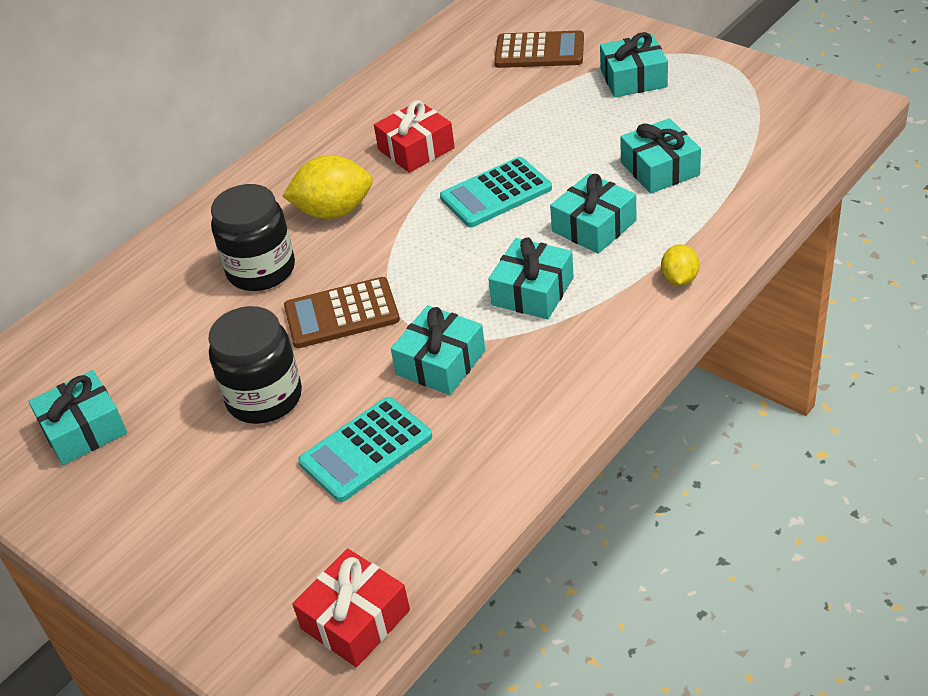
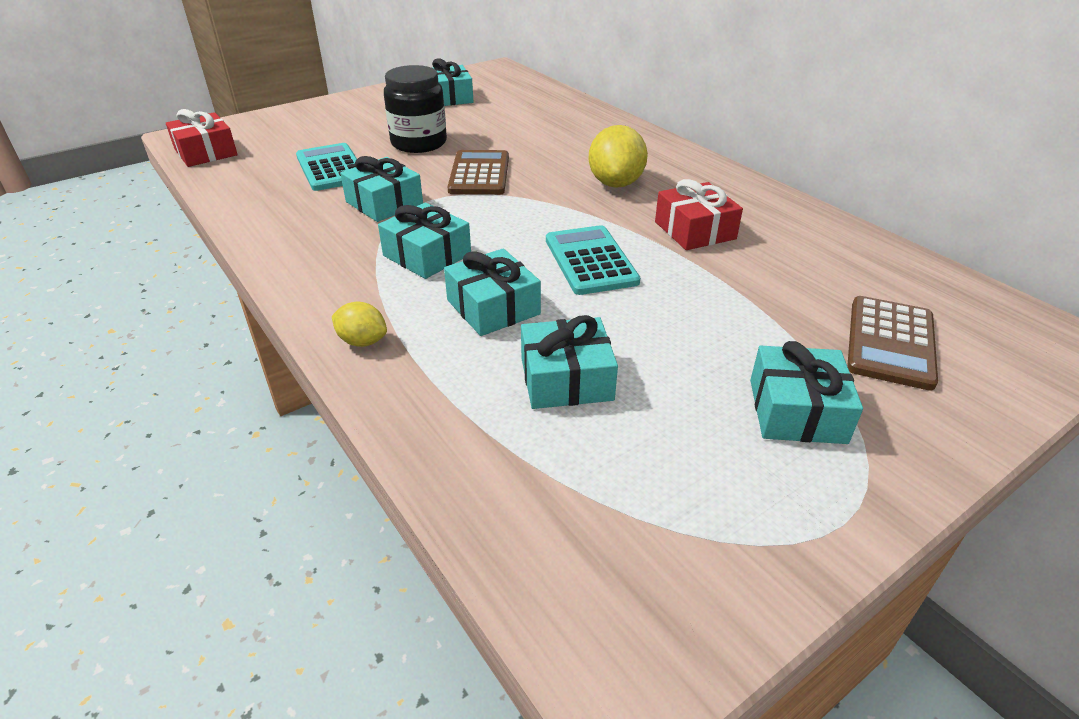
camera: 100 degrees right, 5 degrees down
(261, 270) = (559, 151): black jar -> none

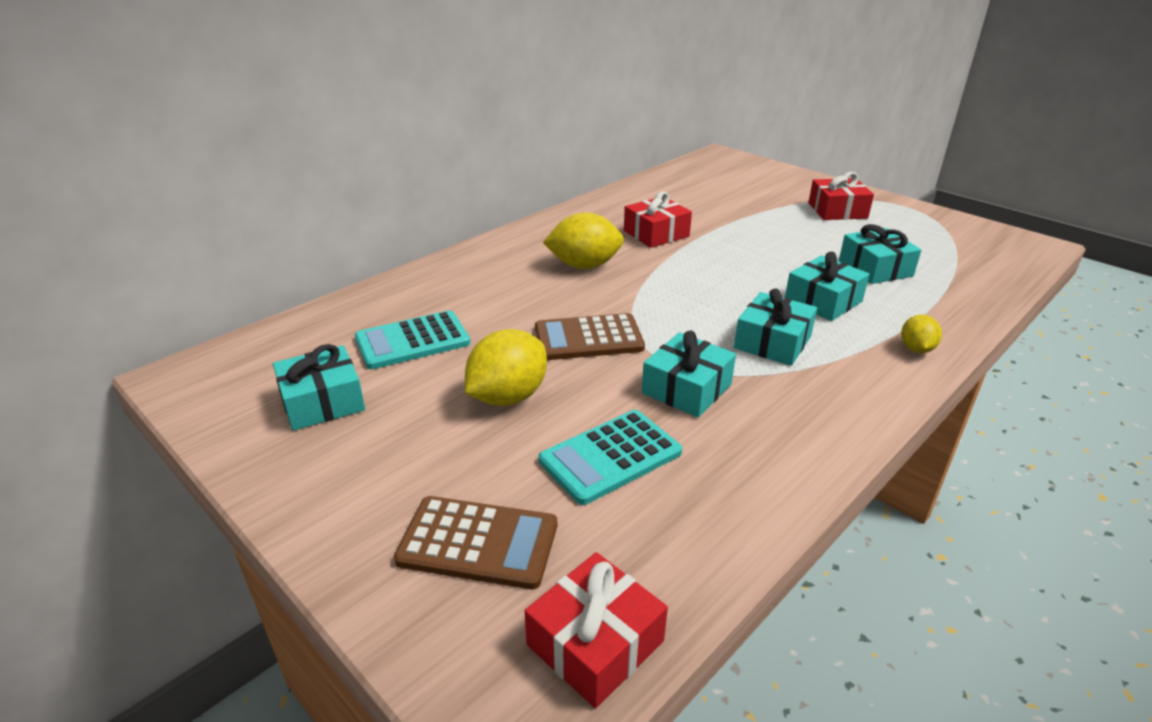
camera: 100 degrees left, 5 degrees down
(419, 143) = (508, 397): black jar -> yellow lemon
(590, 261) = (729, 269): turquoise calculator -> turquoise calculator (412, 341)
(796, 411) = (837, 210): turquoise gift -> red gift
(890, 343) = (755, 187): brown calculator -> brown calculator (478, 542)

